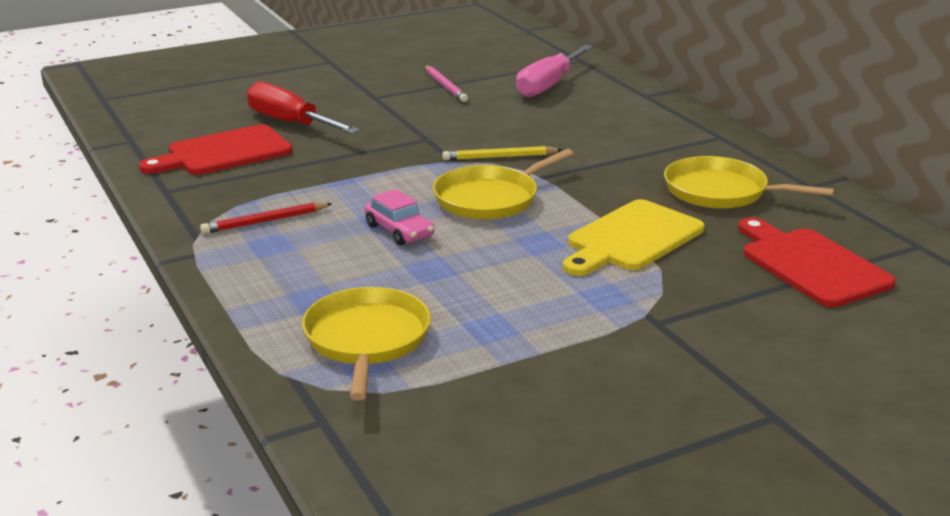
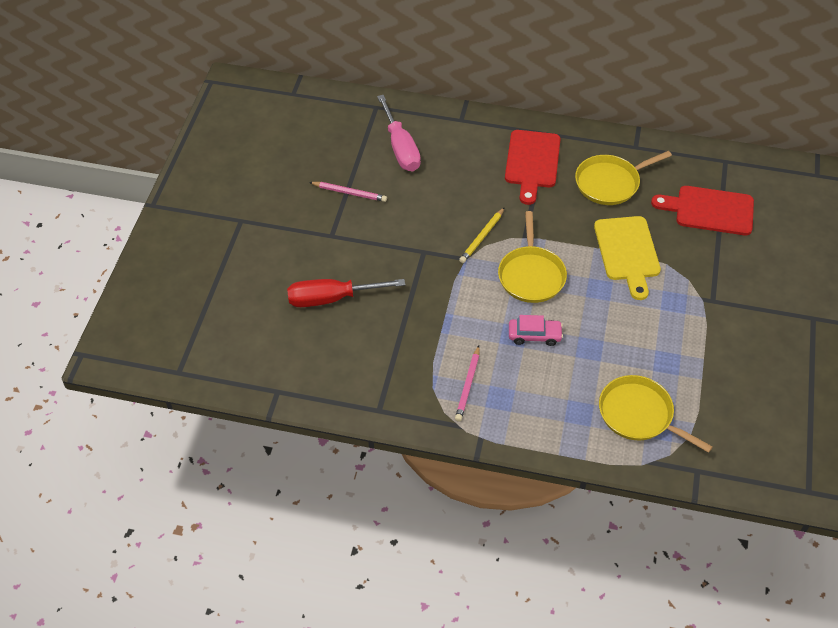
camera: 50 degrees left, 25 degrees up
(223, 152) = (347, 355): red cutting board -> red cutting board (532, 162)
(265, 221) = (468, 385): red pencil -> pink pencil

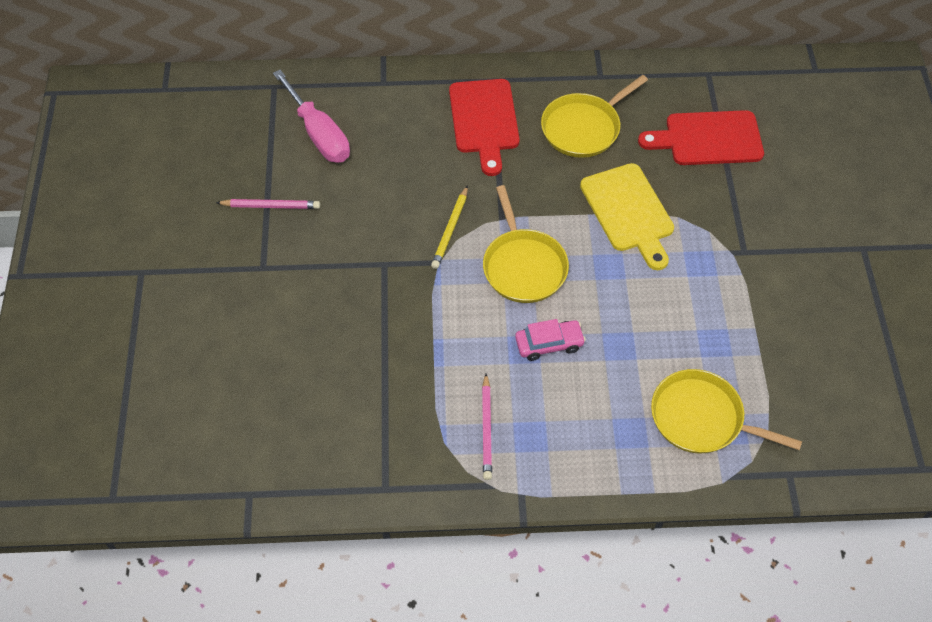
camera: 15 degrees left, 5 degrees up
(332, 298) = (286, 352): red screwdriver -> none

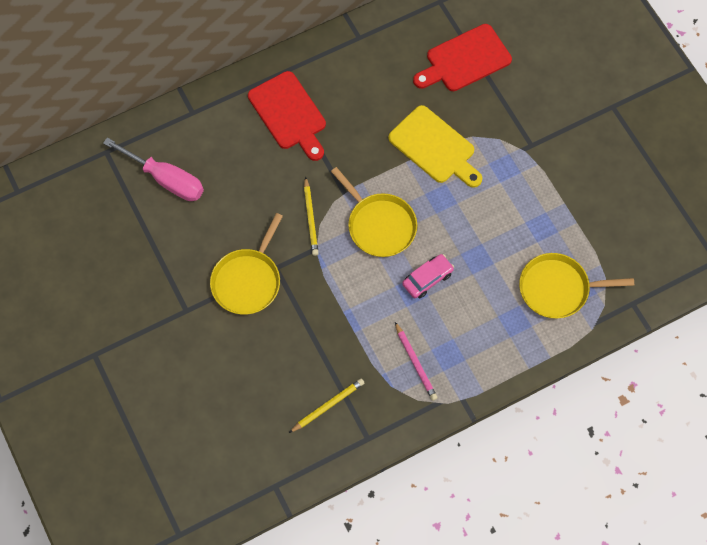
camera: 25 degrees left, 10 degrees up
(271, 206) = (163, 257): pink pencil -> none
(359, 432) = (328, 406): none -> yellow pencil
(583, 128) = (368, 89): yellow pan -> yellow pan (248, 280)

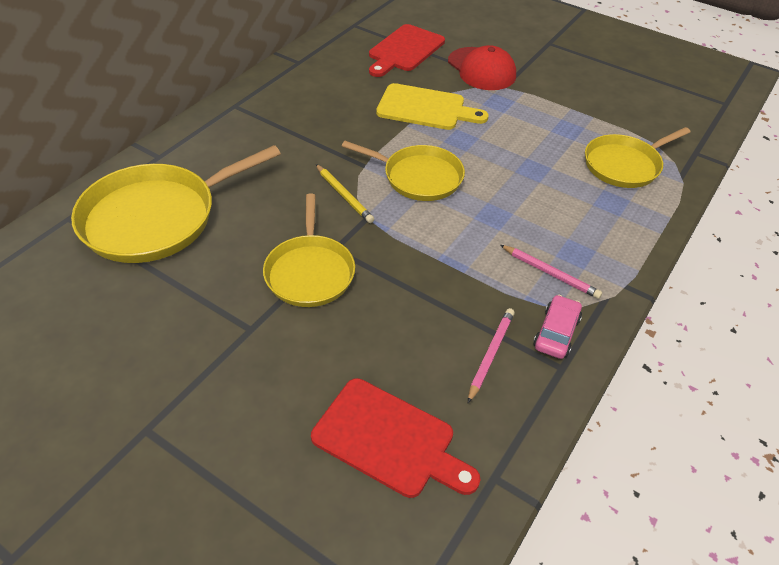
camera: 30 degrees left, 20 degrees down
(166, 179) = (156, 217): pink screwdriver -> yellow pan
(289, 114) = (266, 127): red cutting board -> red cutting board (389, 440)
(328, 406) = (490, 354): yellow pencil -> pink pencil
(427, 279) = (500, 200): pink car -> pink car (556, 333)
(519, 117) = (481, 69): none -> red cap

